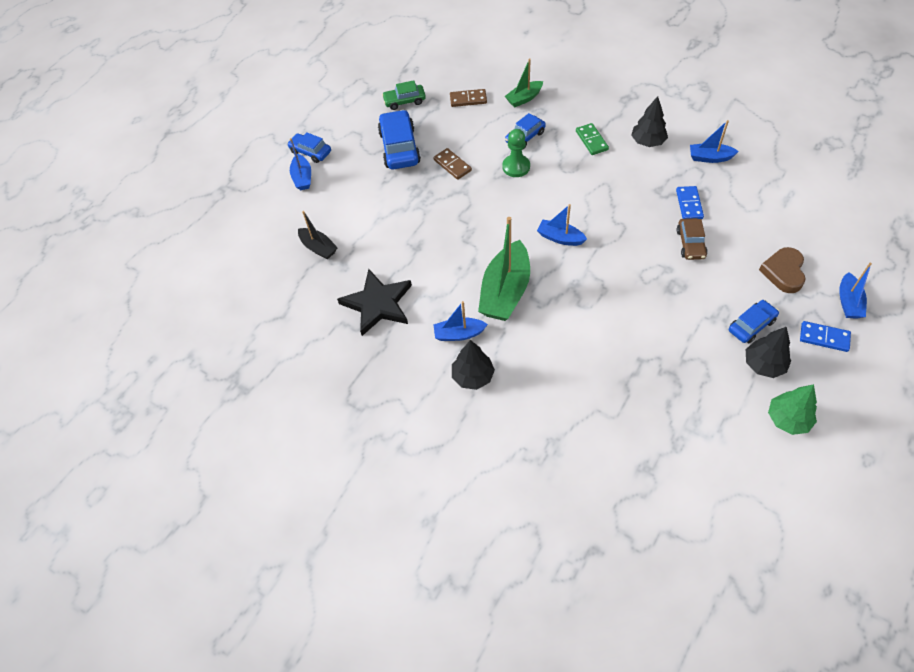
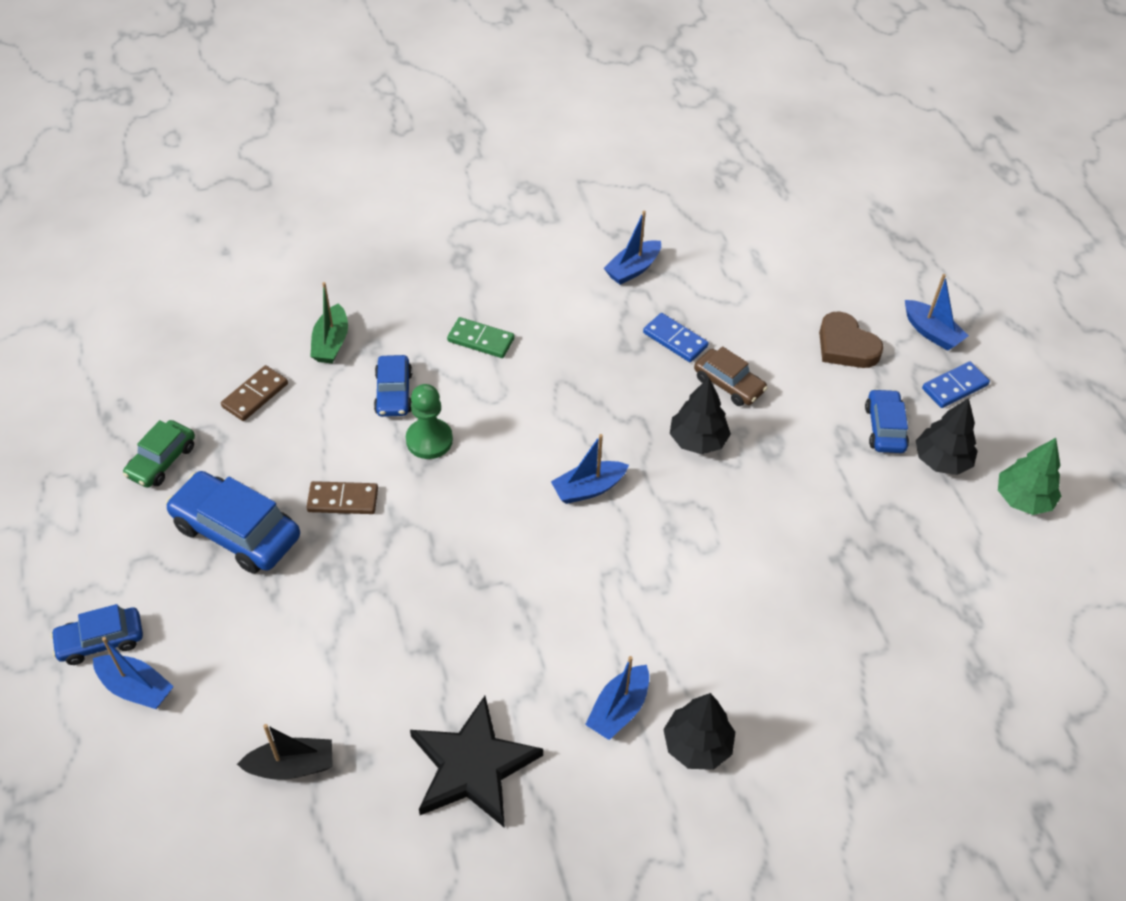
camera: 55 degrees left, 5 degrees down
(505, 291) = (607, 608): green boat -> none
(647, 142) = (546, 296): black tree -> black tree (697, 440)

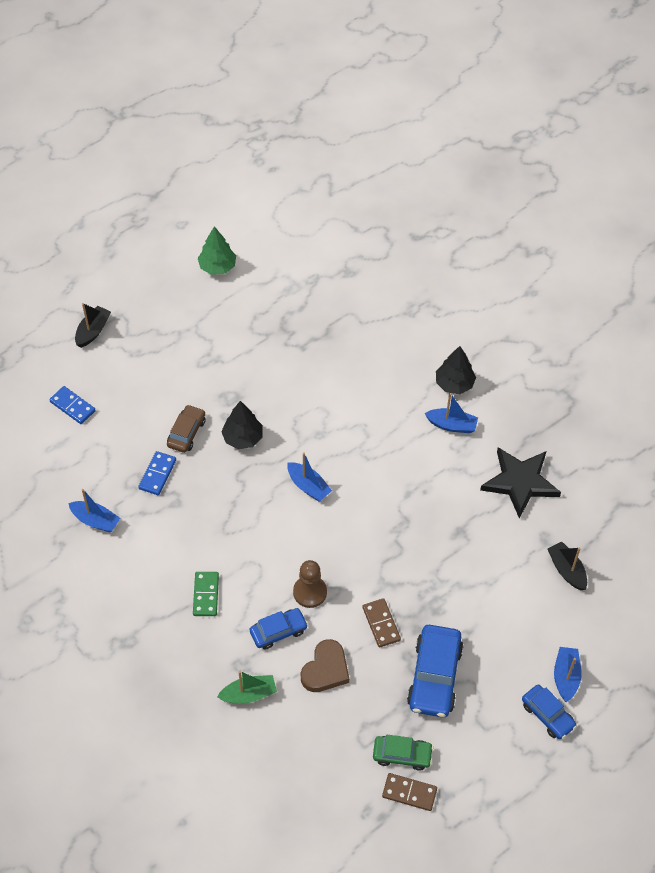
camera: 110 degrees left, 5 degrees up
(255, 395) = (319, 722): brown domino -> brown domino (409, 793)
(429, 440) = (310, 592): green pawn -> brown pawn
(846, 346) = (124, 375): brown heart -> brown heart (325, 669)
(884, 428) = (189, 342): blue car -> none
(931, 332) = (93, 331): blue boat -> black boat
(941, 460) = (204, 309): black tree -> none
(954, 387) = (138, 312): blue domino -> blue domino (72, 406)

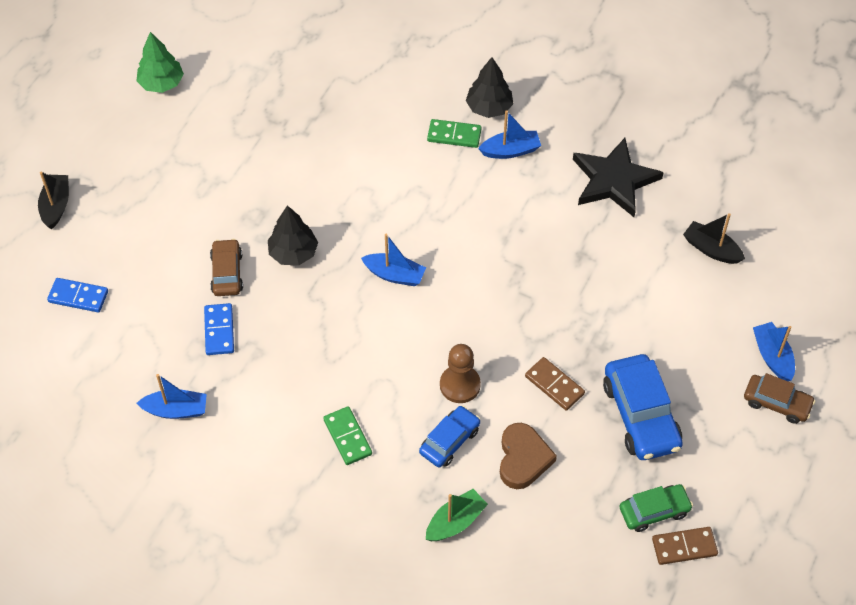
camera: 25 degrees left, 0 degrees up
(415, 395) = (454, 135): none -> green domino
(547, 715) = (777, 403): blue car -> brown car

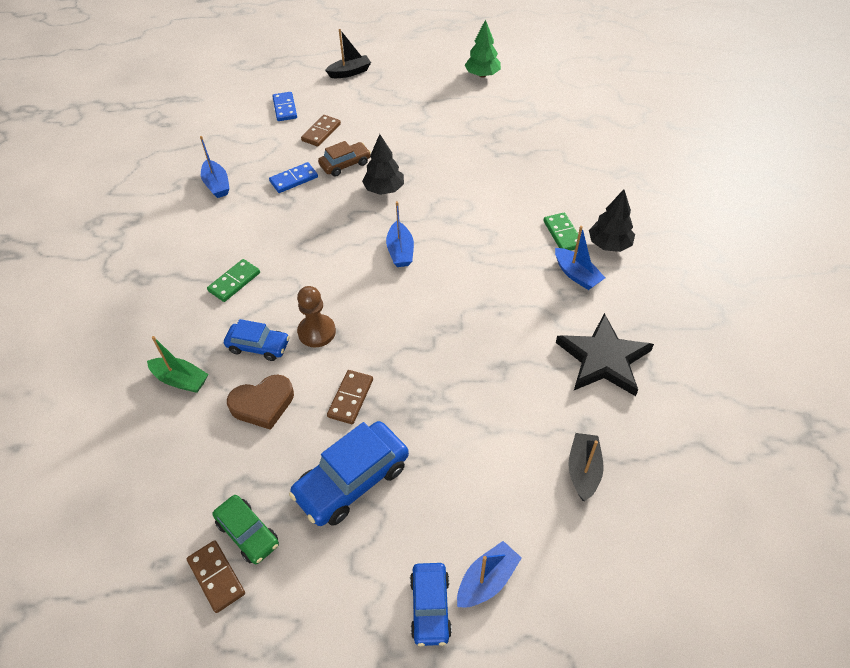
camera: 65 degrees right, 5 degrees down
(153, 276) = (321, 132): none -> brown domino
(777, 403) = (430, 607): brown car -> blue car

